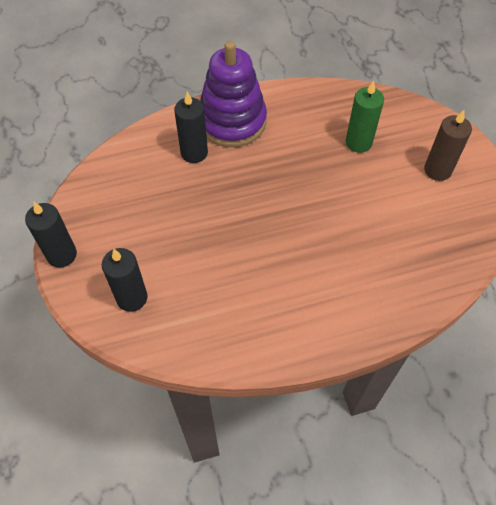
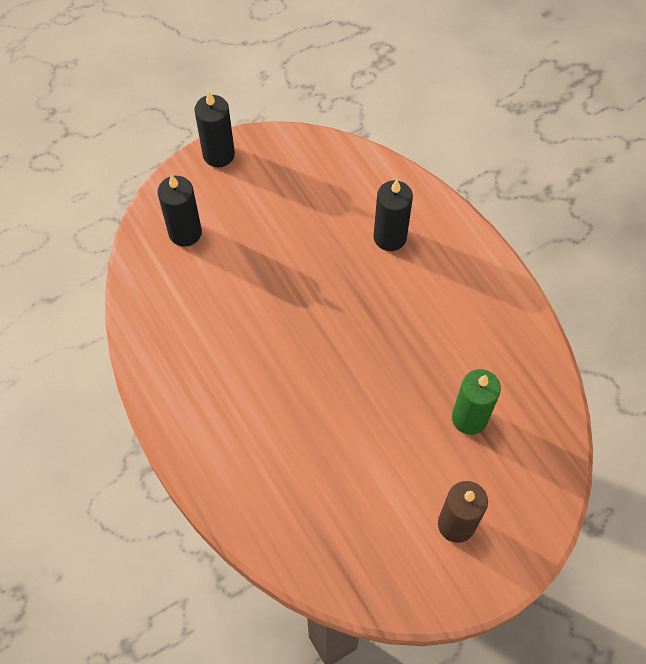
camera: 75 degrees right, 5 degrees up
(232, 121) = (452, 265): purple stacking toy -> none

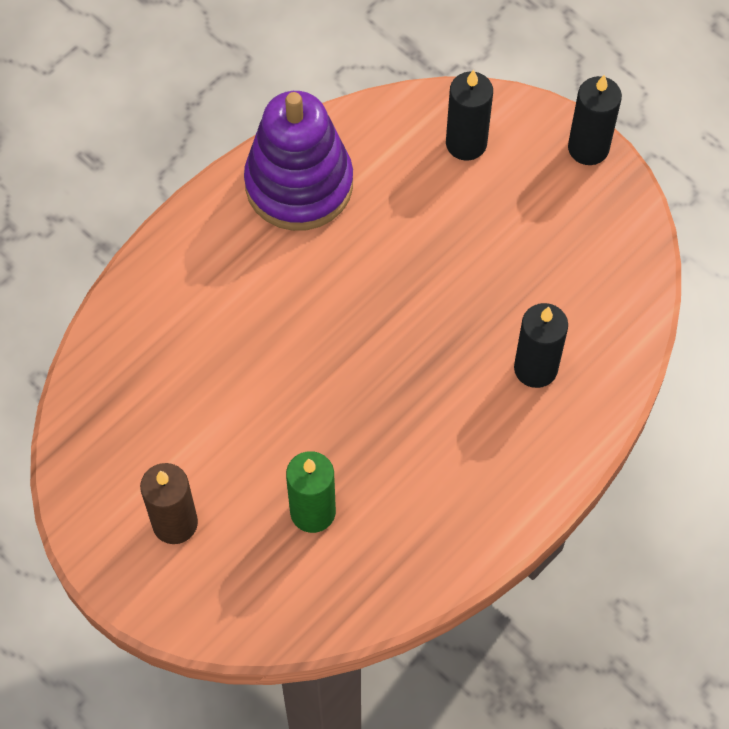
camera: 75 degrees right, 0 degrees up
(179, 360) = (299, 184): none -> purple stacking toy

